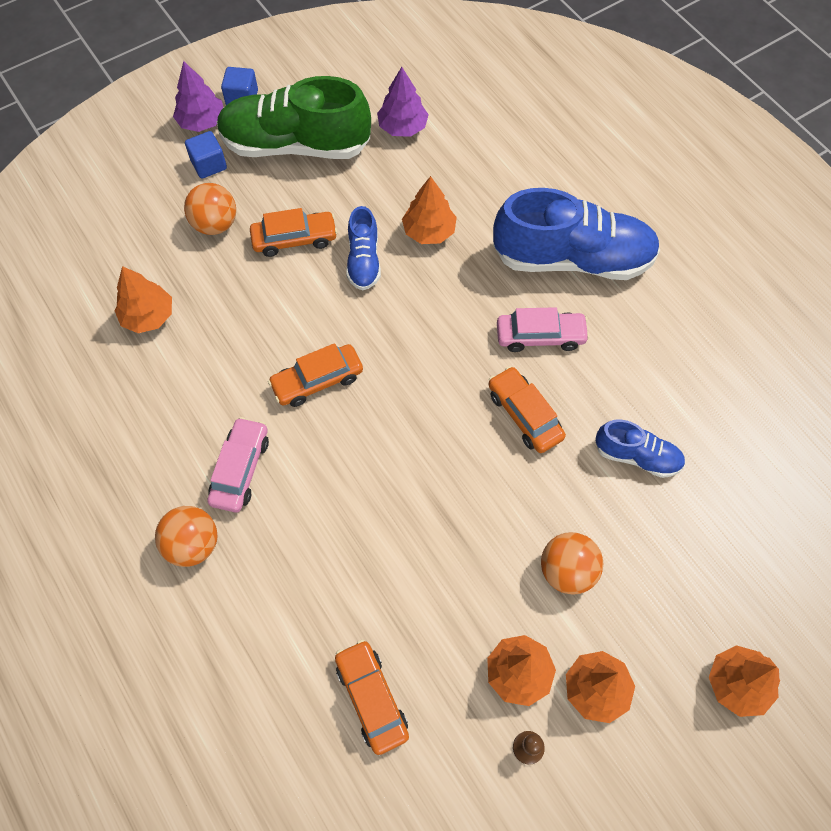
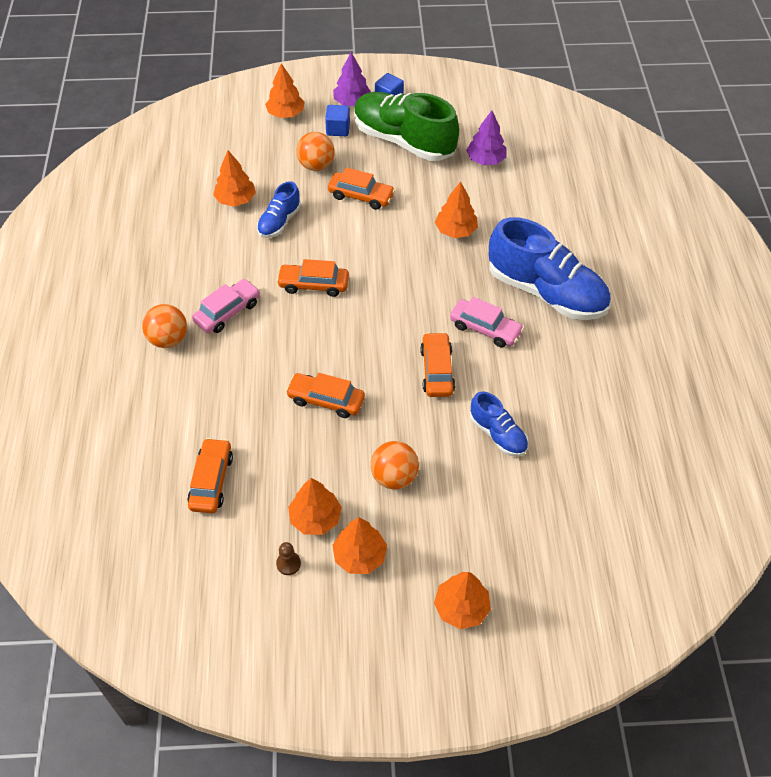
camera: 30 degrees right, 10 degrees down
(132, 172) = (286, 114): none -> orange tree
(363, 260) = (397, 229): blue shoe -> blue shoe (279, 222)
(430, 519) = (326, 400): none -> orange car

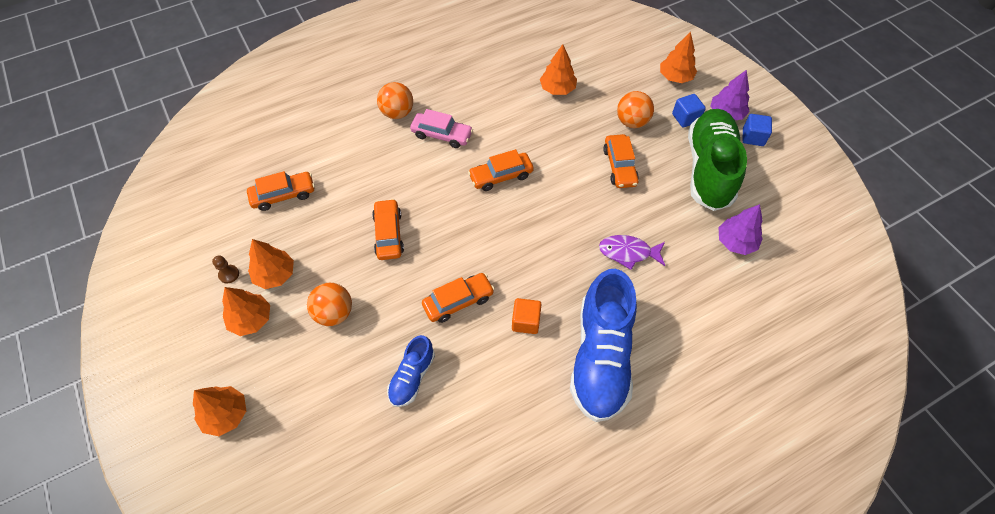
camera: 65 degrees right, 5 degrees up
(279, 222) = (553, 125): blue shoe -> none
(313, 285) = (501, 176): orange car -> orange car turned 90 degrees counterclockwise
(455, 230) = (628, 252): orange tree -> purple fish
(485, 329) = (526, 321): pink car -> orange cube

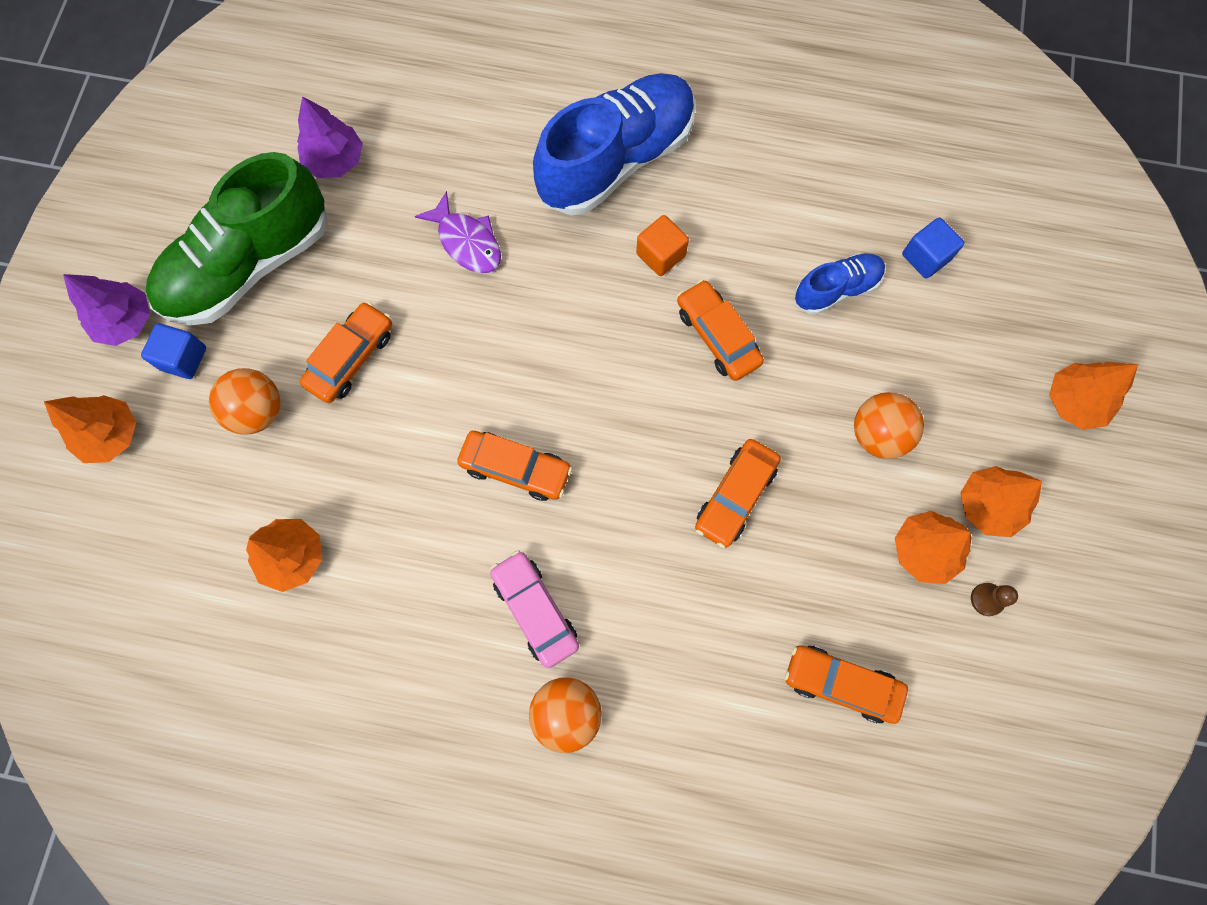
camera: 140 degrees left, 15 degrees up
(458, 301) = (717, 336): orange car -> orange car turned 45 degrees clockwise
(753, 137) = (140, 262): blue cube -> blue cube (925, 257)

